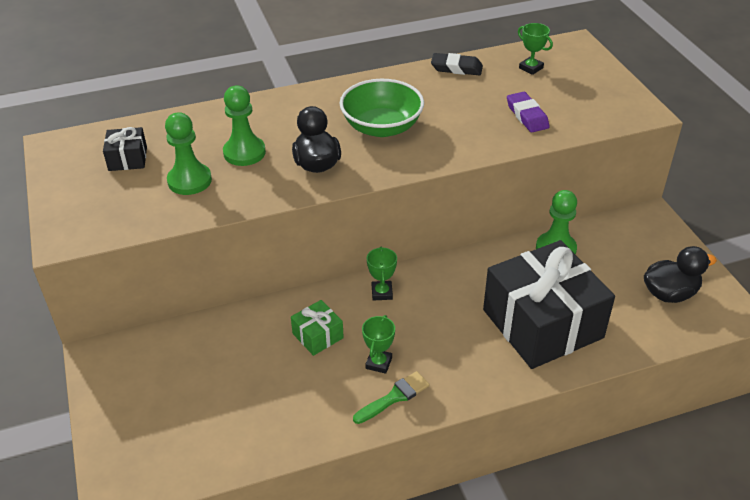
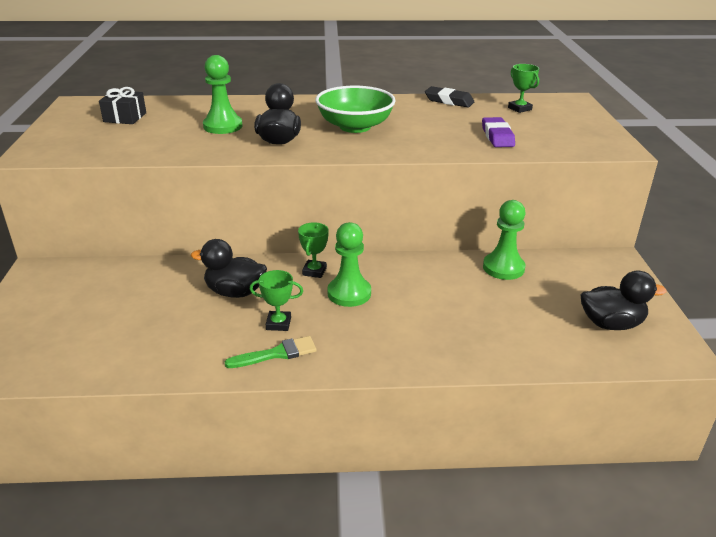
camera: 15 degrees right, 10 degrees down
(189, 181) = (162, 136): green pawn -> green pawn (349, 293)
(318, 336) = (235, 292): green gift -> black duck
(379, 363) = (278, 324): green trophy -> green trophy turned 60 degrees clockwise
(542, 324) = (460, 323): black gift -> none

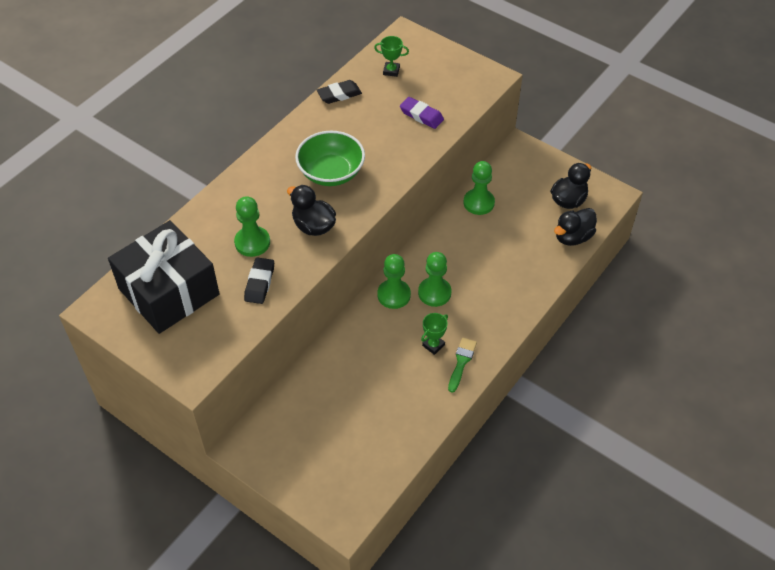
camera: 50 degrees left, 20 degrees up
(125, 117) = (169, 291): black gift -> black gift, size x2.38
(178, 143) = (259, 283): none -> black eraser
(235, 292) = (378, 349): black duck -> black duck (572, 237)
(314, 271) = (394, 295): green trophy -> green pawn

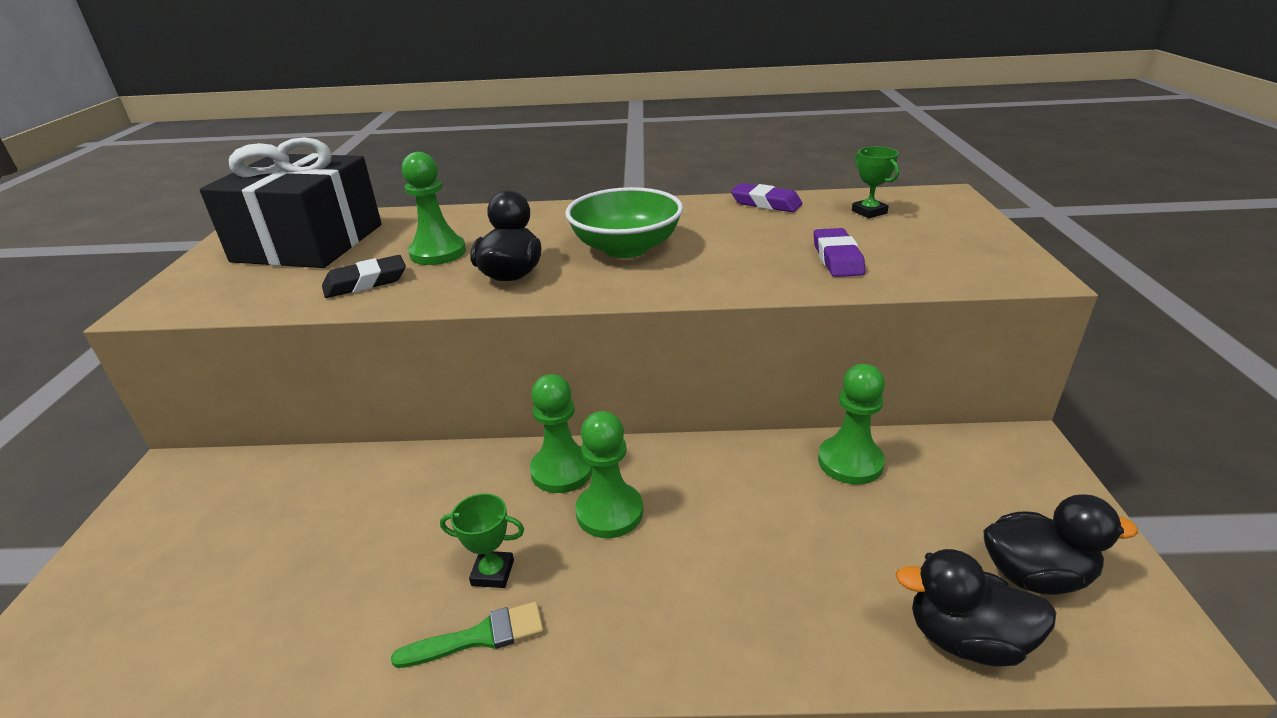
camera: 55 degrees right, 20 degrees down
(339, 94) = (765, 203): black eraser -> purple eraser

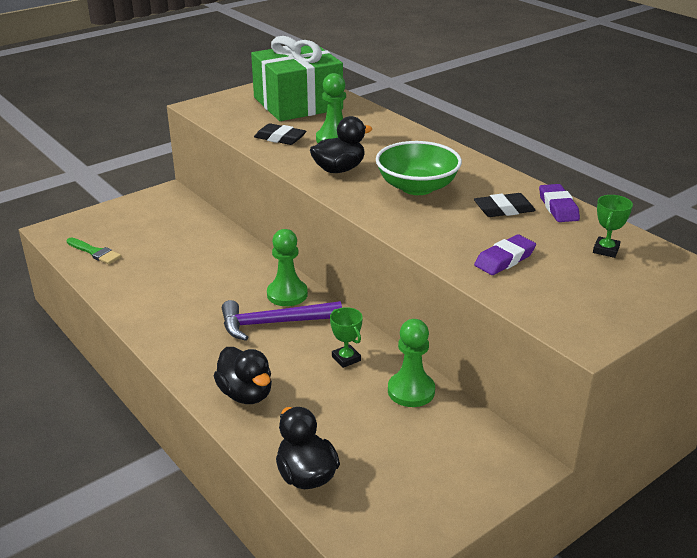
camera: 50 degrees right, 0 degrees up
(308, 243) = (297, 103): black gift -> green gift
(479, 637) = (164, 325): green brush -> green brush (95, 252)
(492, 573) = (201, 309): green trophy -> green trophy (346, 359)
(609, 512) = (274, 323): green pawn -> purple hammer
(737, 225) = (504, 210): none -> black eraser
(1035, 575) = (385, 492): black duck -> black duck (246, 394)

